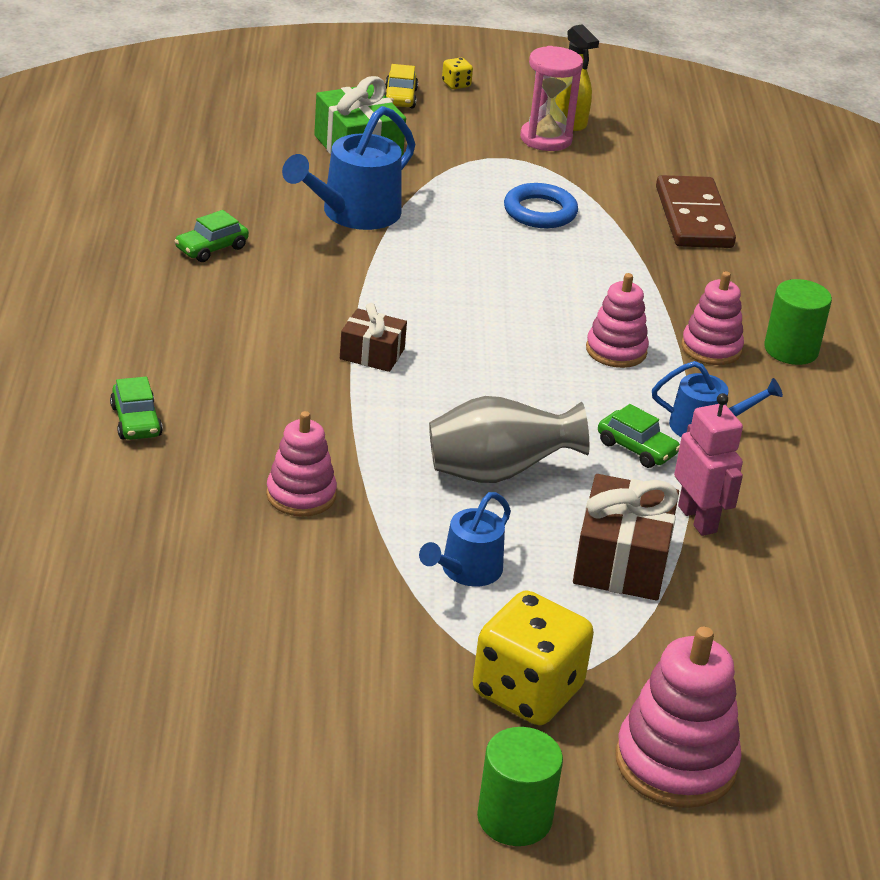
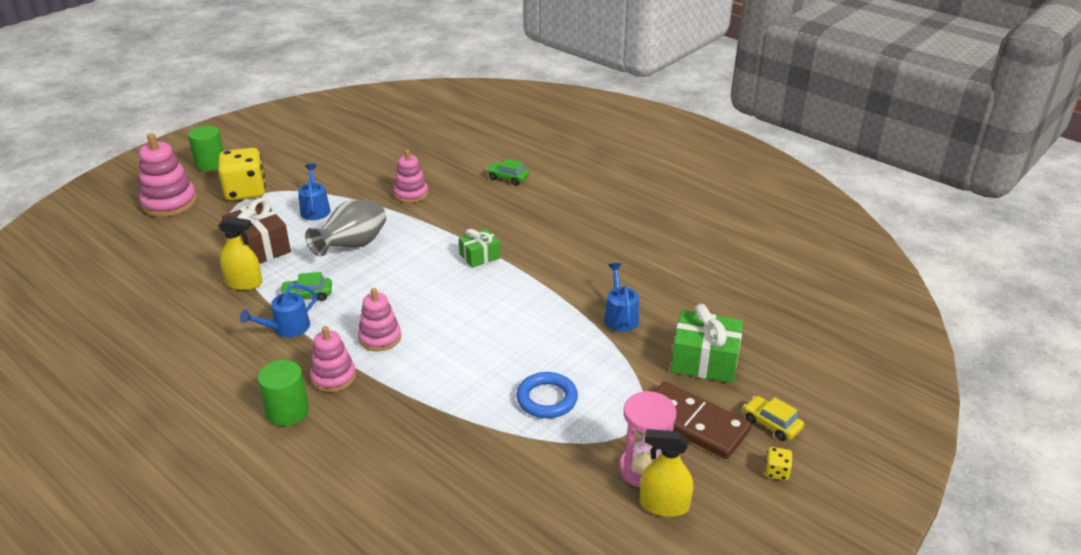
camera: 135 degrees right, 0 degrees up
(211, 248) = (629, 251): green car -> none
(354, 213) = (620, 317): blue watering can -> blue watering can, size x0.61
(372, 354) = (479, 256): brown gift -> green gift
(694, 217) = (461, 477): brown domino -> brown domino (693, 423)
(698, 519) = (244, 283): pink robot -> yellow spray bottle

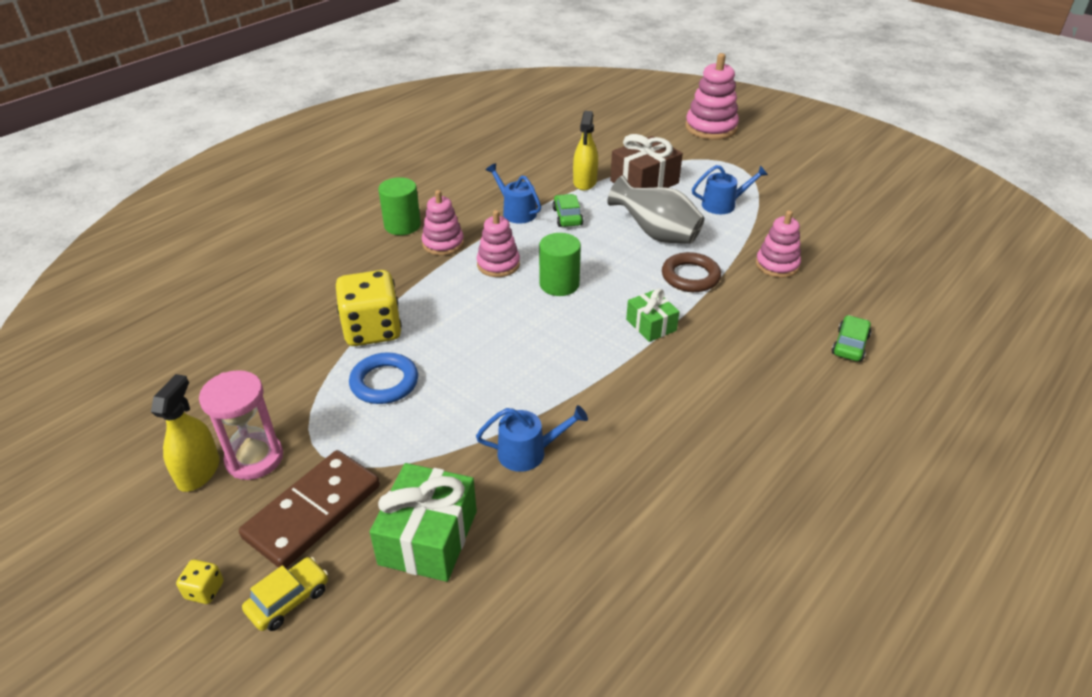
camera: 90 degrees right, 5 degrees up
(211, 164) = (791, 137): green cylinder -> green cylinder (559, 284)
(245, 191) = (744, 162): yellow dice -> yellow dice (372, 330)
(419, 233) = (690, 276): none -> brown ring

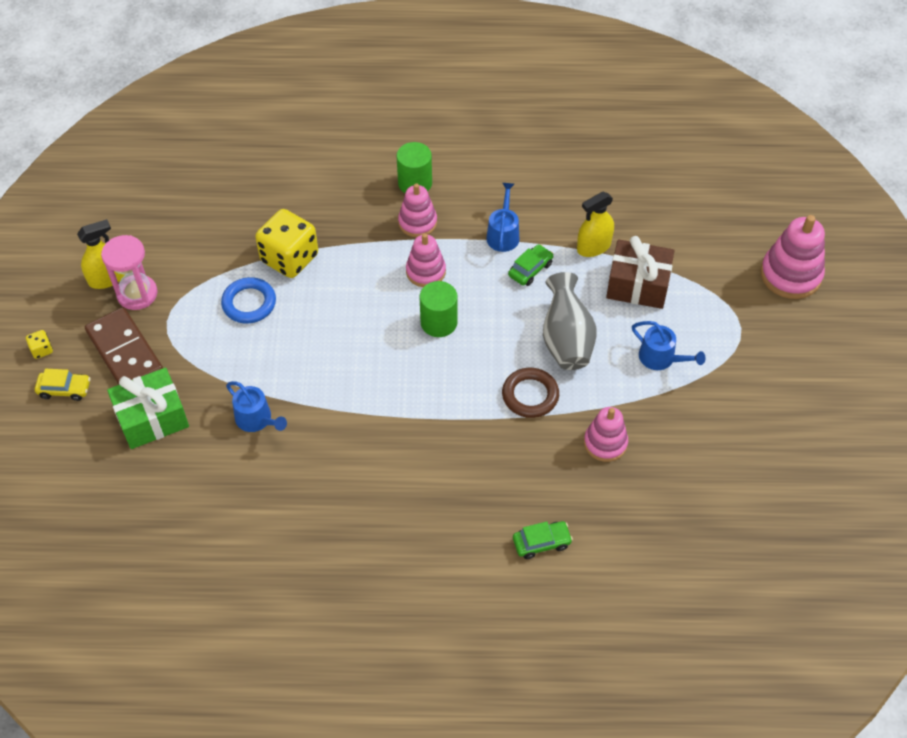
camera: 50 degrees right, 15 degrees up
(313, 511) = (125, 352): brown domino -> brown domino turned 60 degrees clockwise
(651, 325) = (444, 406): green gift -> none

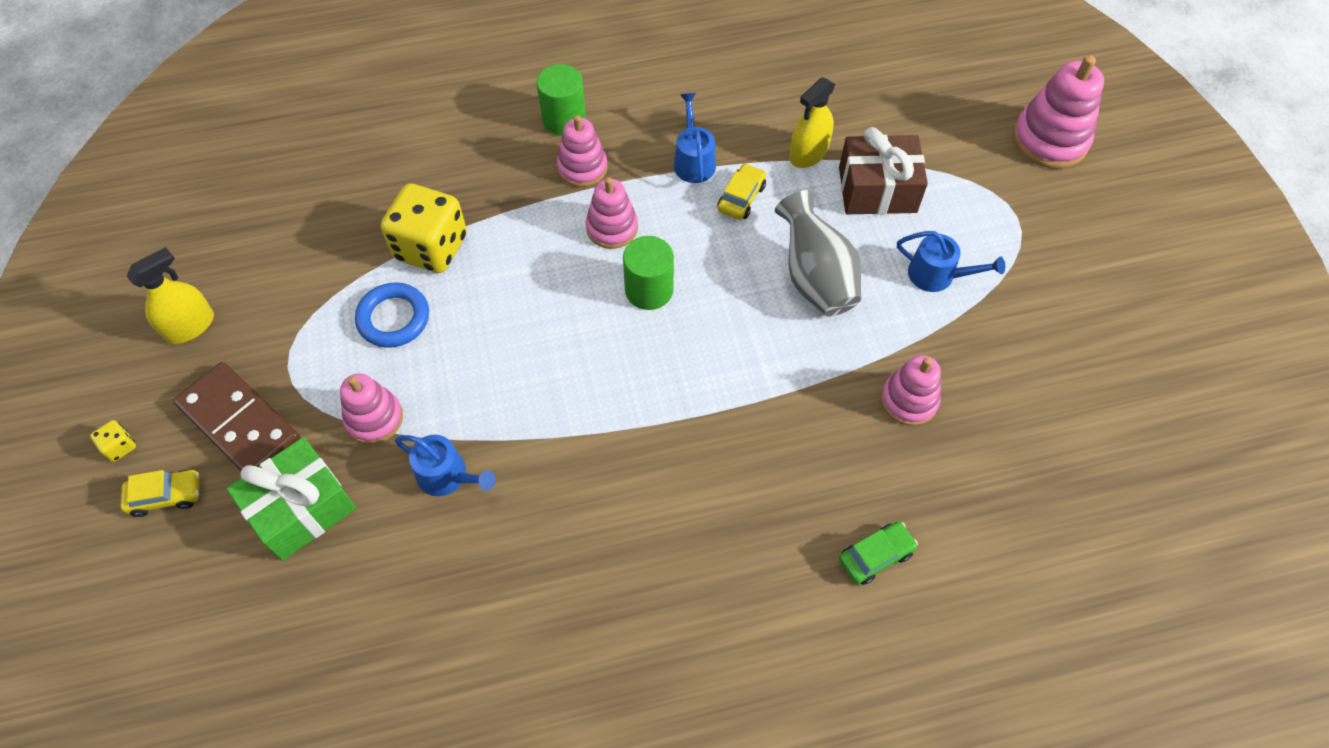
camera: 15 degrees left, 5 degrees up
(137, 294) = (237, 338): pink hourglass -> none
(217, 369) = (374, 418): none -> pink stacking toy
(530, 269) = (741, 198): green car -> yellow car
(530, 395) = (794, 359): brown ring -> none

